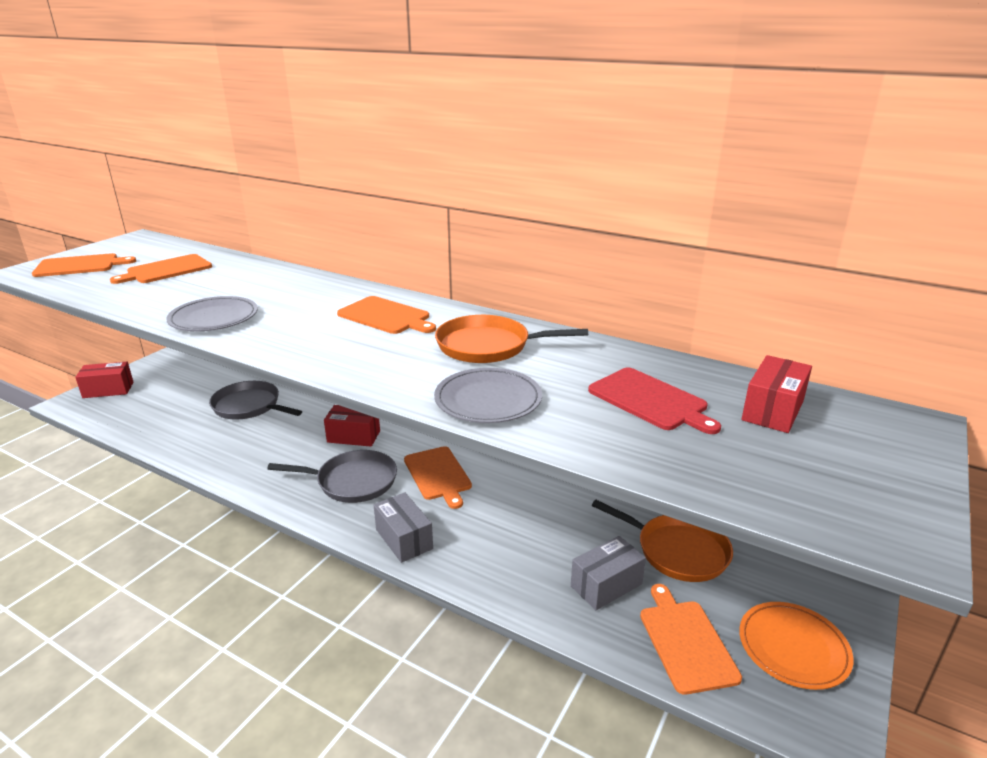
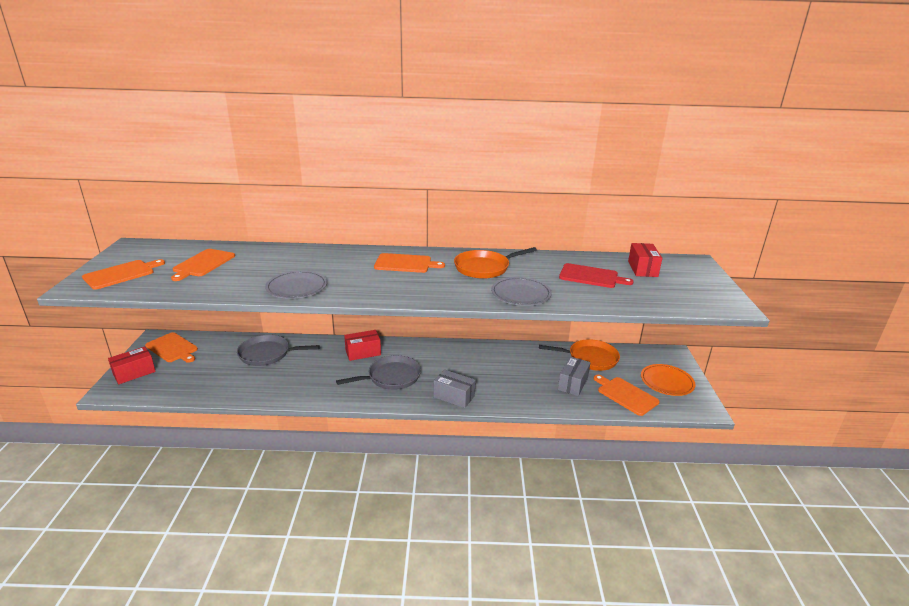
camera: 30 degrees left, 0 degrees up
(438, 475) = (437, 359): orange cutting board -> orange cutting board (172, 348)

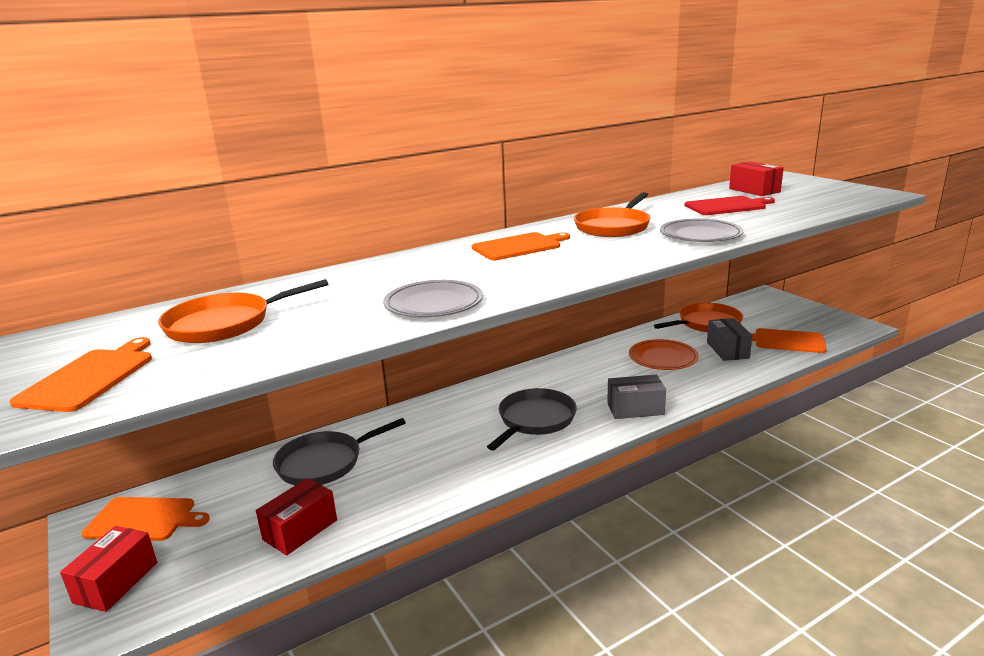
camera: 30 degrees left, 5 degrees down
(203, 264) = (224, 324): orange cutting board -> orange pan
(363, 352) = (459, 409): red box -> red box (300, 530)
(667, 382) = (799, 318): orange plate -> orange plate (663, 358)

